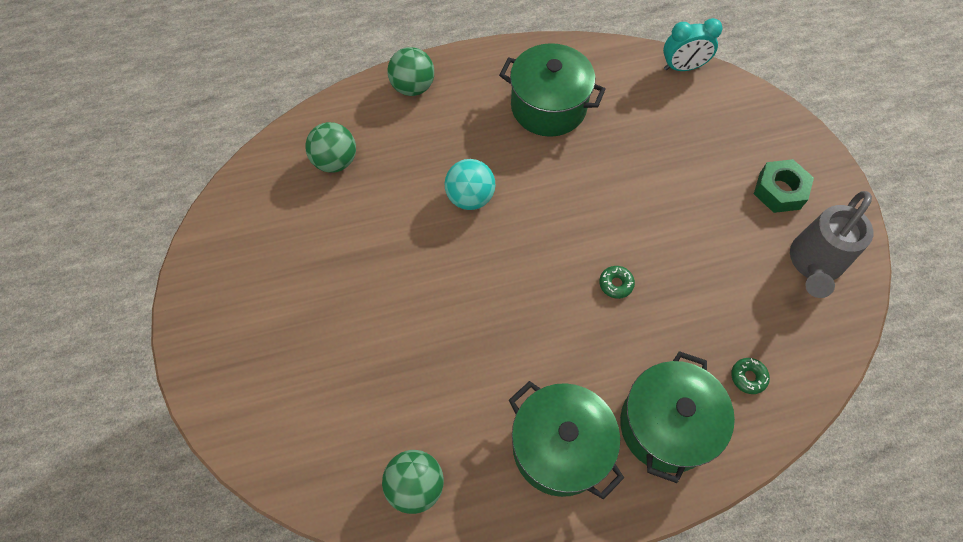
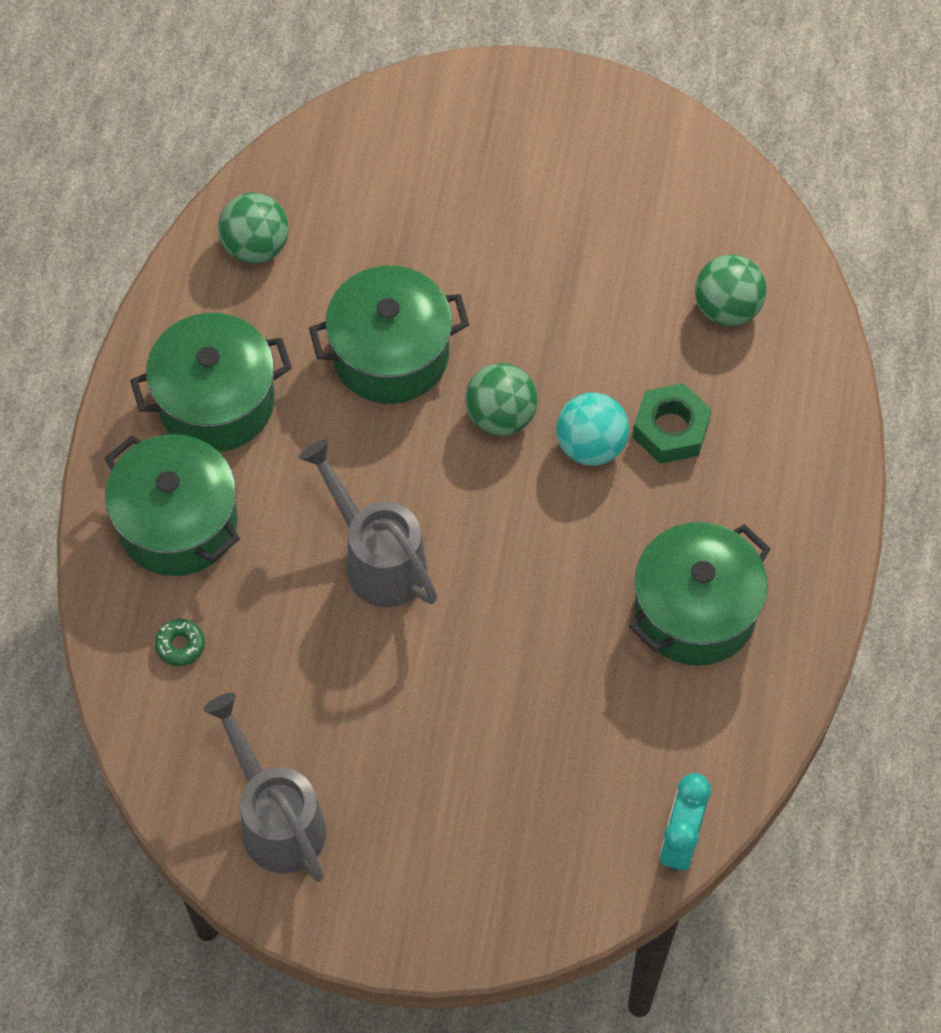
camera: 115 degrees right, 0 degrees up
(413, 87) = (814, 447): green ball -> green ball (501, 416)
(462, 344) = (390, 354): none -> green pot
(616, 284) = (377, 559): green donut -> grey watering can
(779, 191) = (404, 846): green nut -> green nut (671, 429)

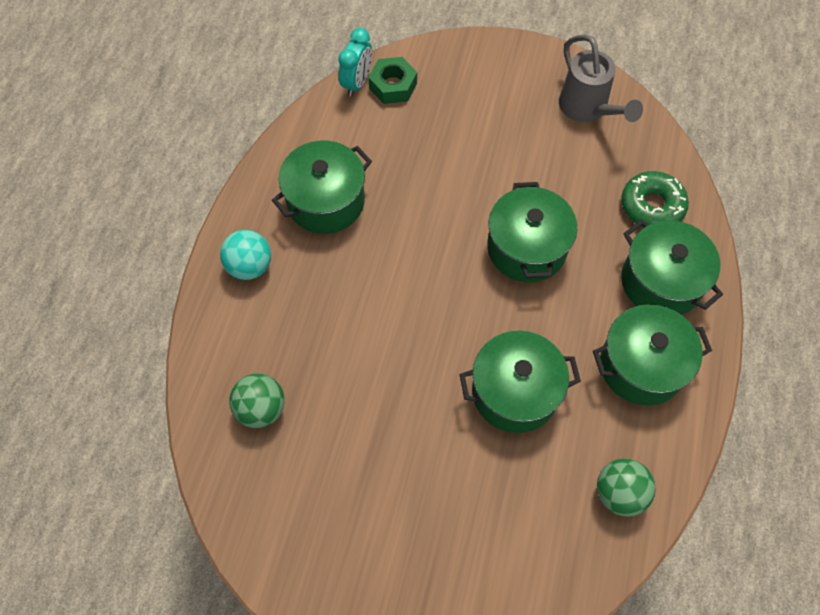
camera: 175 degrees left, 0 degrees up
(180, 645) = (652, 206): green donut -> green donut, size x2.07
(377, 559) = (526, 248): grey watering can -> green pot
(501, 416) = (437, 339): green ball -> none
(591, 445) = (377, 313): turquoise ball -> turquoise ball (250, 266)
(671, 429) = (320, 319): green nut -> green nut (393, 86)

